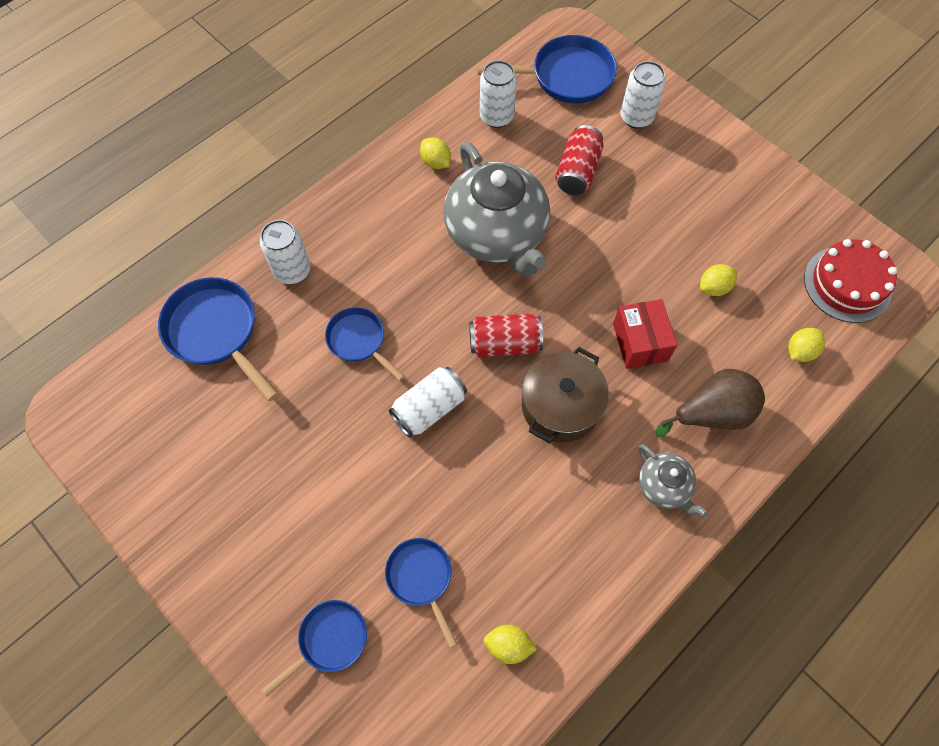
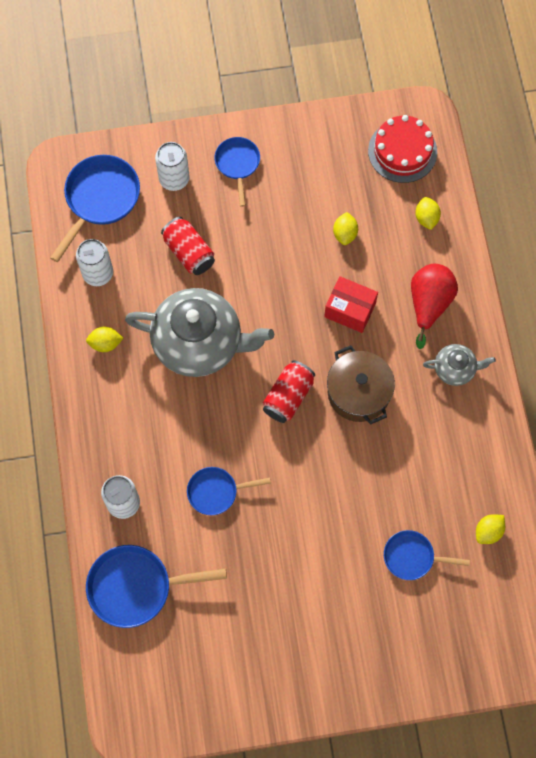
camera: 55 degrees left, 5 degrees up
(329, 640) = (413, 638): blue pan -> blue pan (237, 164)
(429, 408) = (300, 477): white can -> none
(712, 413) = (429, 304): brown pear -> red pear

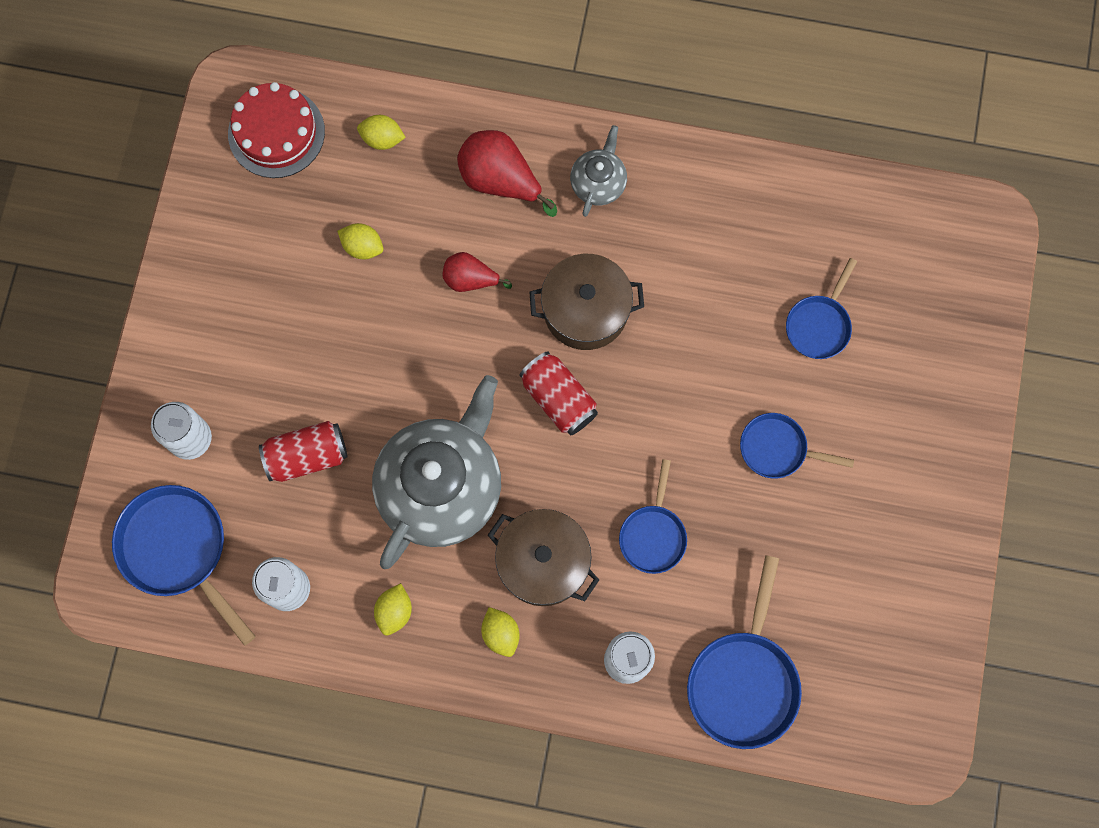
camera: 70 degrees left, 5 degrees up
(171, 426) = (543, 562): none -> brown pot
(237, 164) = (205, 347): blue pan -> blue pan (778, 449)
(350, 310) = (470, 280): red box -> red pear
(488, 531) = (818, 224): yellow lemon -> yellow lemon (501, 633)

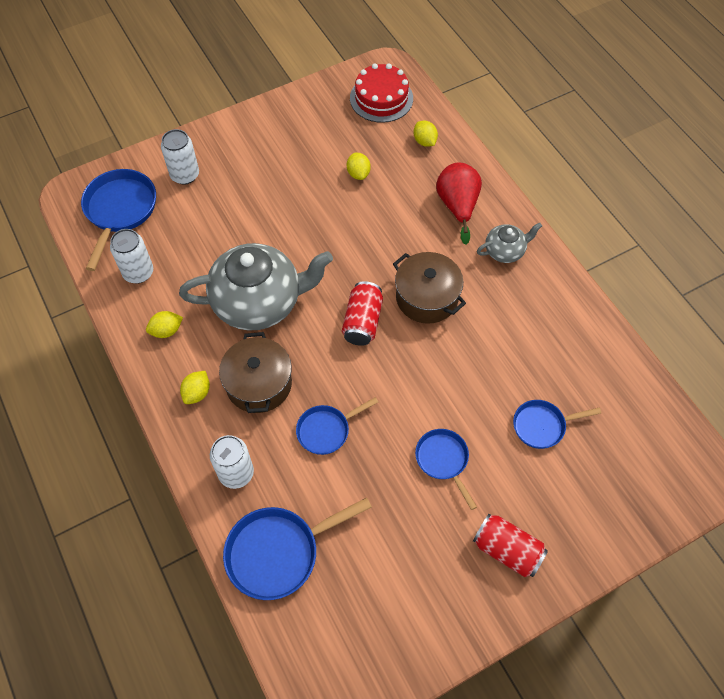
camera: 50 degrees right, 15 degrees down
(307, 456) = (220, 229): red can -> red can (507, 550)
(470, 280) = (389, 232): red pear -> none

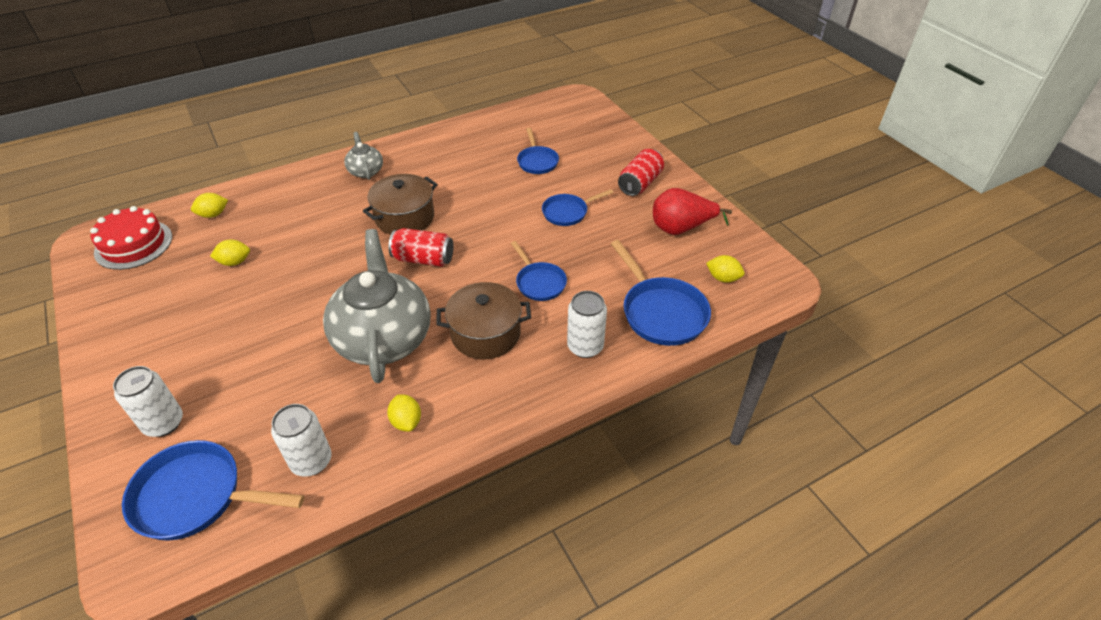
camera: 90 degrees left, 15 degrees down
(197, 393) = (492, 385): yellow lemon -> yellow lemon (723, 278)
(457, 206) = (305, 196): red pear -> red pear (681, 228)

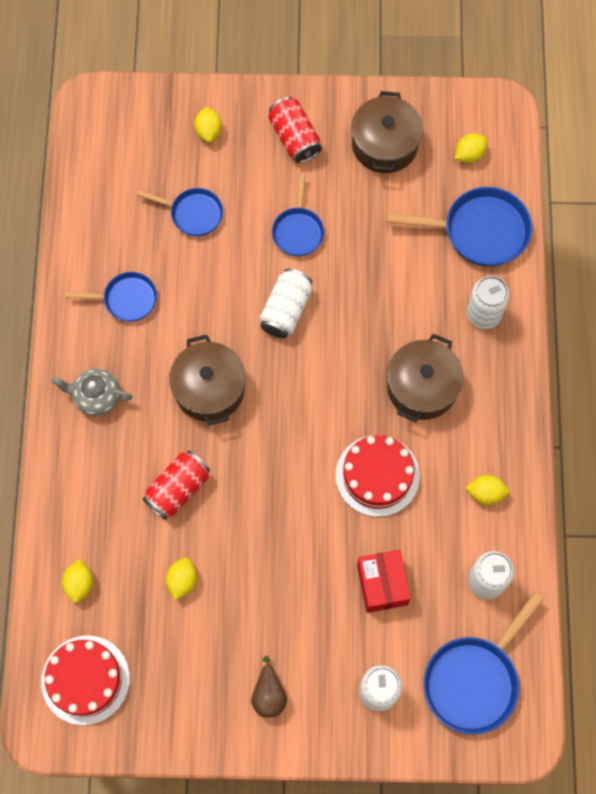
camera: 60 degrees left, 25 degrees up
(144, 349) = (269, 694): none -> brown pear
(277, 382) = (382, 584): none -> red box
(383, 338) = (377, 475): grey teapot -> red cake
(423, 259) = (288, 397): red can -> red can (178, 489)
(497, 231) = (286, 310): none -> white can
(539, 282) = (383, 310): blue pan -> blue pan (126, 299)
(605, 146) = (208, 131): none -> yellow lemon
(681, 228) = (384, 144): red pear -> brown pot

